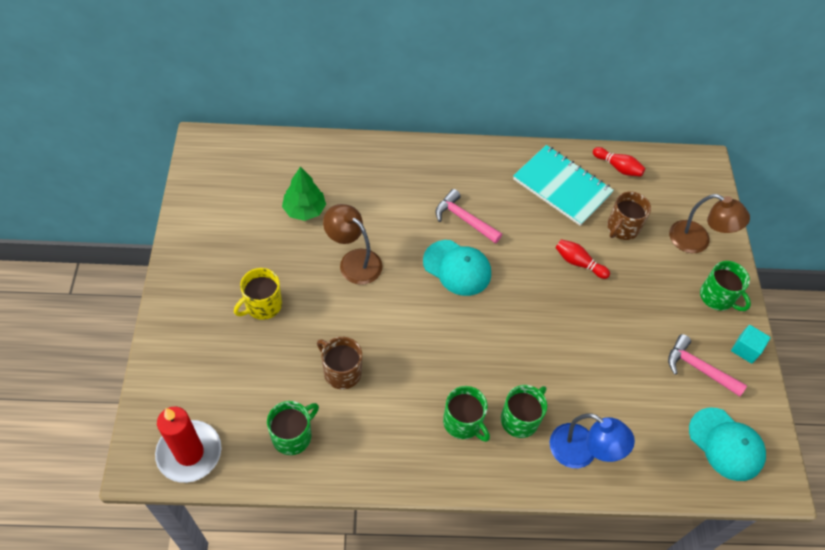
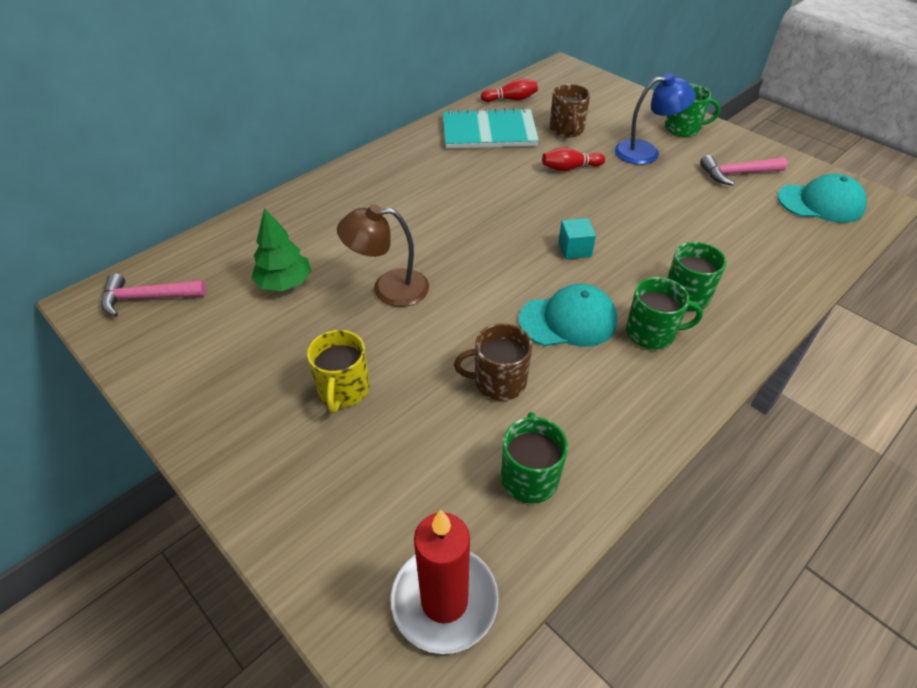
camera: 40 degrees left, 10 degrees down
(457, 268) = (486, 231): turquoise cap -> turquoise cap (568, 320)
(464, 219) = (444, 197): pink hammer -> pink hammer (147, 298)
(582, 452) = (757, 280): blue lamp -> blue lamp (646, 152)
(697, 241) = (624, 107): brown lamp -> none
(745, 349) = (743, 144): turquoise cube -> turquoise cube (574, 249)

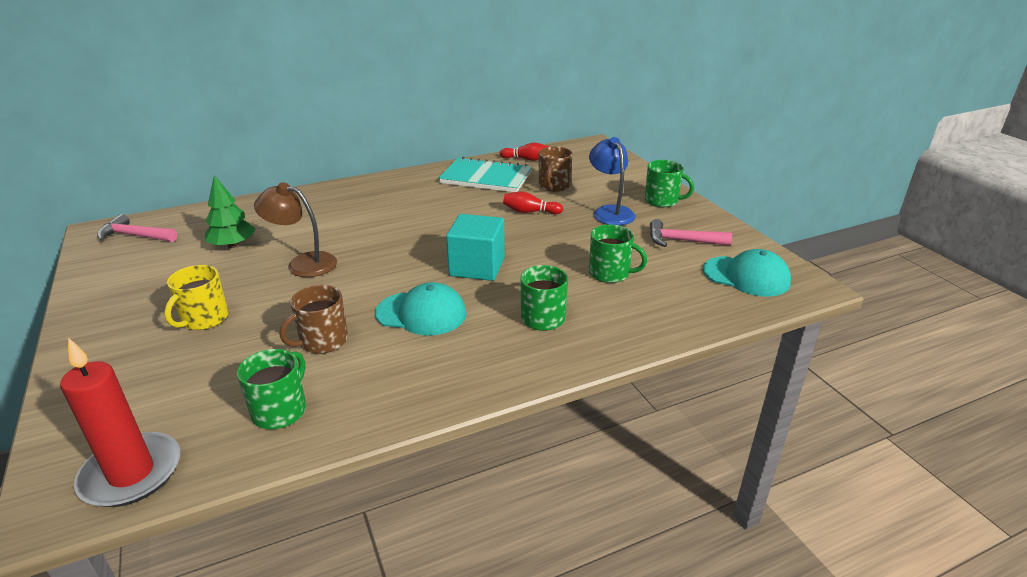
camera: 20 degrees right, 15 degrees down
(498, 381) = (322, 341): brown mug -> brown mug turned 60 degrees counterclockwise
(574, 249) = (477, 267): turquoise cube -> turquoise cube, size x1.81
(646, 152) = (610, 212): blue lamp -> blue lamp turned 120 degrees counterclockwise
(652, 333) = (484, 338): green mug -> green mug (610, 273)

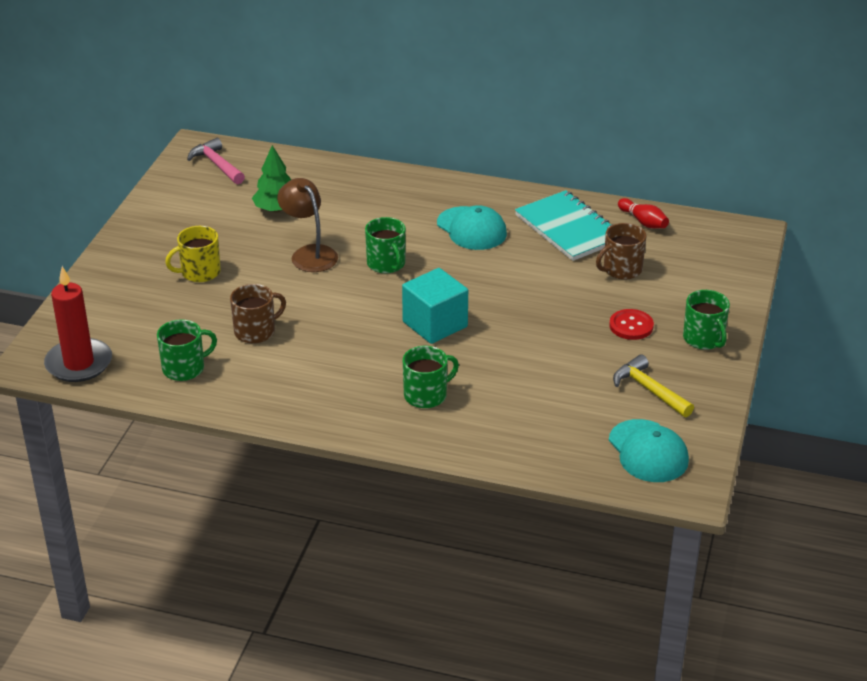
camera: 40 degrees right, 5 degrees up
(322, 341) = (256, 331): brown mug -> brown mug turned 150 degrees clockwise
(421, 313) = (344, 344): turquoise cap -> turquoise cap (471, 229)
(530, 212) = (555, 289): red bowling pin -> none
(610, 212) = (631, 326): blue lamp -> red button
(610, 273) = (534, 387): green mug -> green mug (386, 264)
(681, 241) = (649, 389): pink hammer -> yellow hammer

